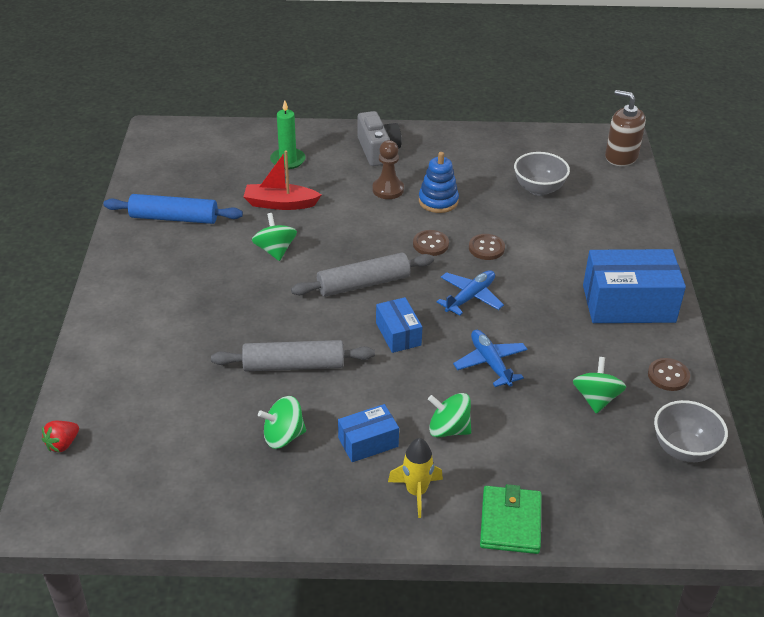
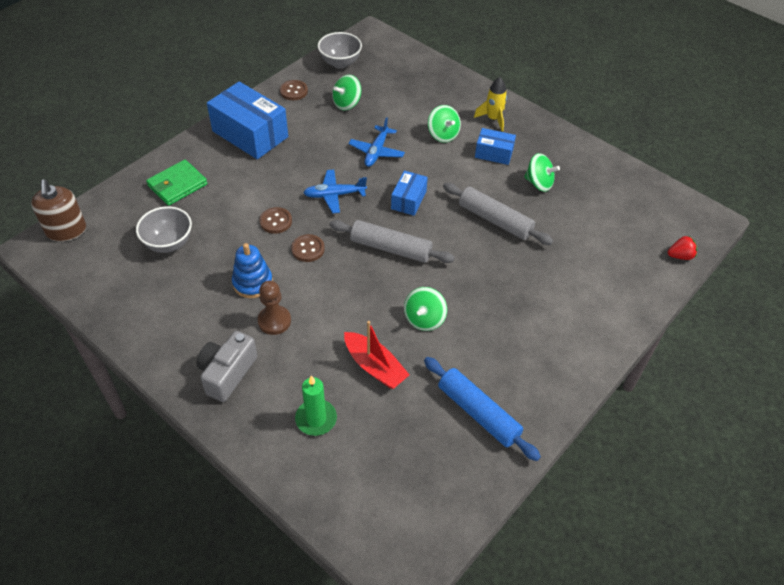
camera: 140 degrees left, 10 degrees up
(510, 522) = (462, 84): green wallet -> green wallet (177, 185)

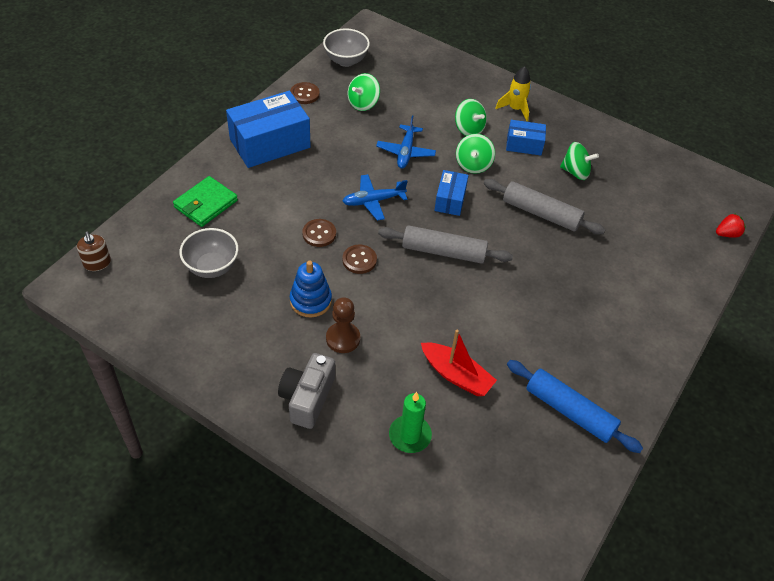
camera: 10 degrees left, 0 degrees up
(66, 230) = (97, 263): brown soap dispenser -> brown soap dispenser, size x0.63
(250, 134) = (270, 143): blue box -> blue box turned 60 degrees counterclockwise
(424, 319) = (494, 321): green spinning top -> green spinning top (473, 164)

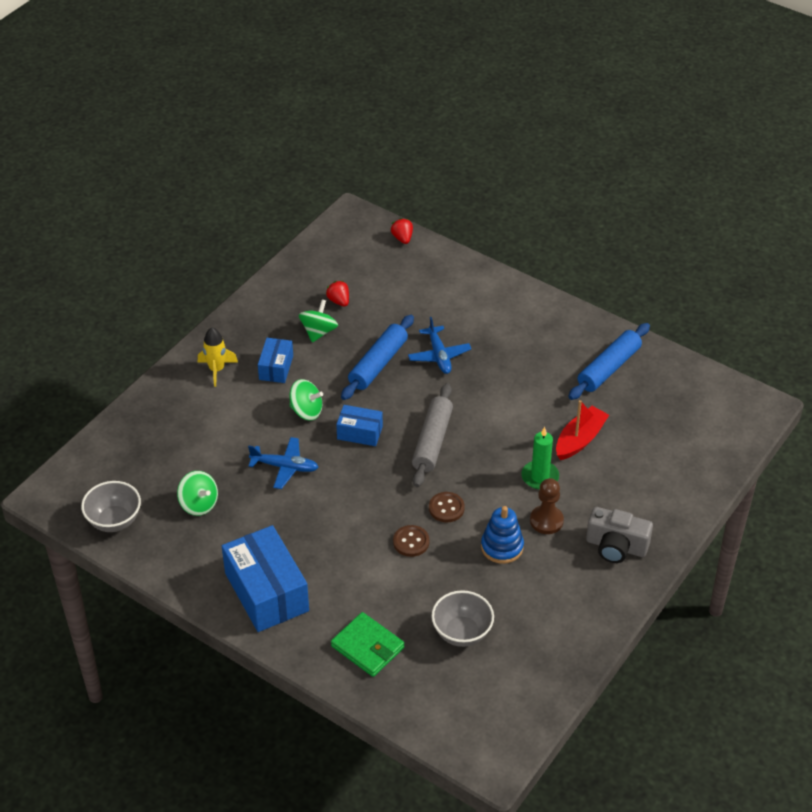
camera: 85 degrees left, 5 degrees down
(97, 263) = (461, 740): brown soap dispenser -> none
(304, 94) = (178, 561): brown button -> none
(373, 201) = (362, 496): blue plane -> blue plane (439, 355)
(410, 435) = (645, 474): green candle -> green candle (540, 477)
(469, 129) = (249, 411): green spinning top -> none
(541, 213) = (378, 364): grey rolling pin -> blue rolling pin
(620, 186) = (339, 301): none -> red strawberry

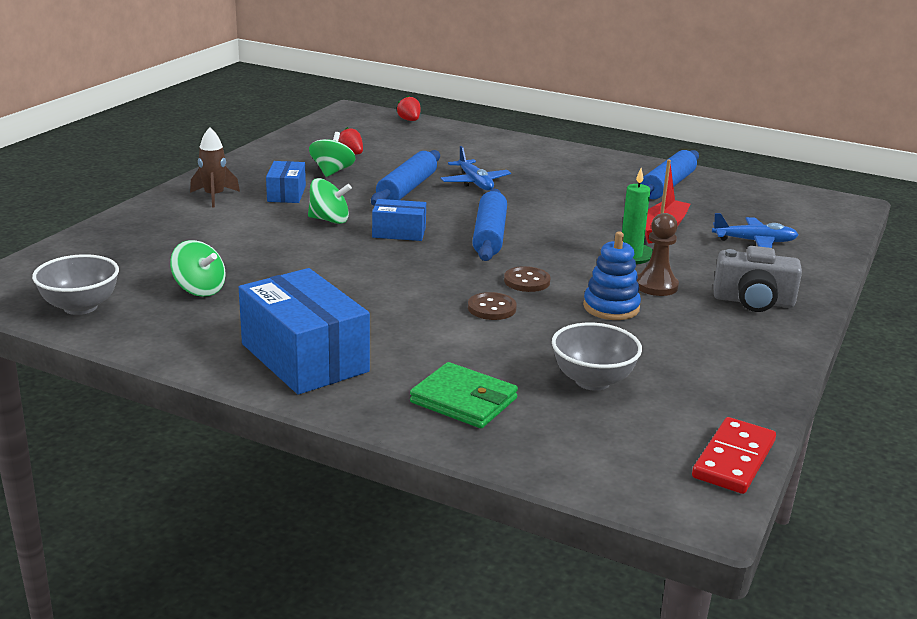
camera: 10 degrees left, 20 degrees down
(216, 370) = (214, 197): yellow rocket -> brown rocket
(285, 467) = (311, 258): blue plane -> blue plane (754, 241)
(432, 441) = (489, 235): grey rolling pin -> blue rolling pin
(531, 720) = (734, 459): none -> red domino

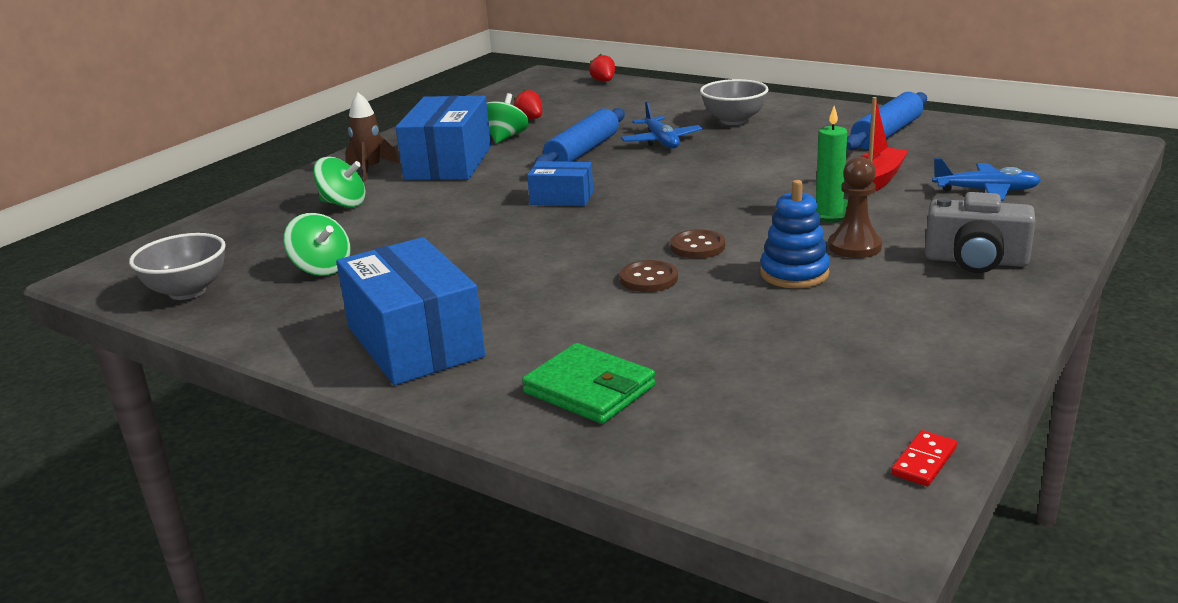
camera: 10 degrees right, 0 degrees up
(286, 194) = (448, 163): blue box -> blue box, size x1.88
(329, 220) = (487, 188): green spinning top -> green spinning top (343, 204)
(489, 235) = (664, 197): blue rolling pin -> none
(592, 381) = (754, 362): grey bowl -> grey bowl (734, 120)
(734, 459) = (924, 461): red domino -> red domino, size x0.55

